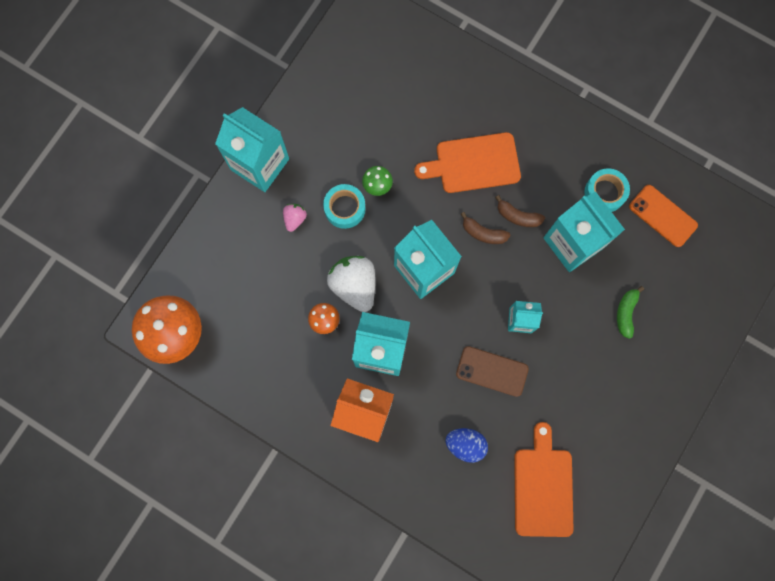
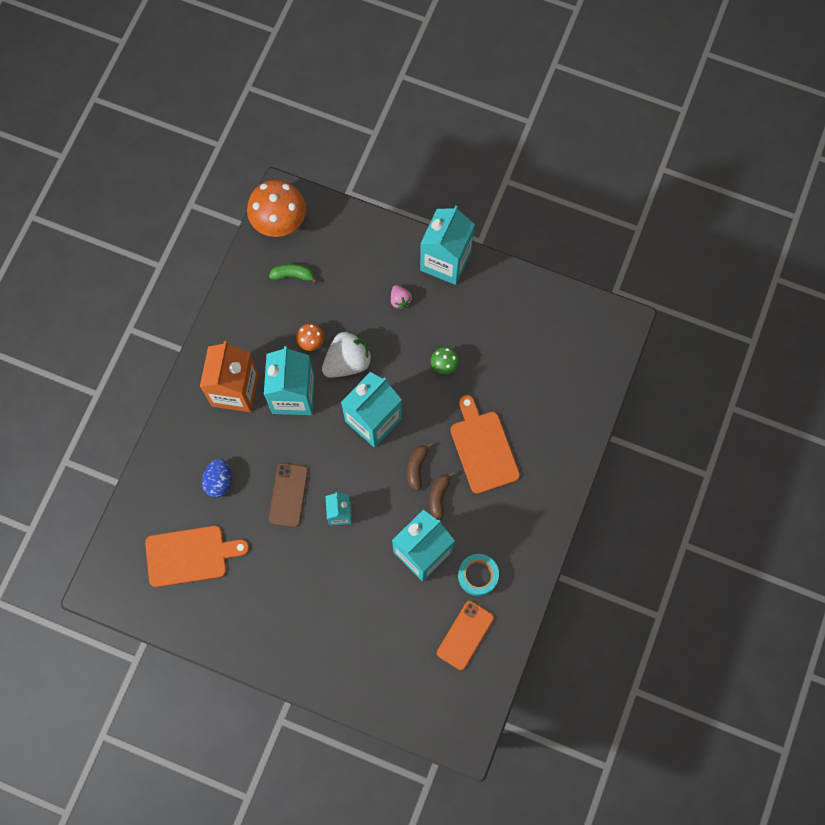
camera: 80 degrees right, 5 degrees down
(295, 219) = (400, 300): pink strawberry -> pink strawberry turned 60 degrees clockwise
(345, 208) = (418, 341): turquoise tape -> none
(626, 313) = (363, 611): green banana -> green banana (293, 275)

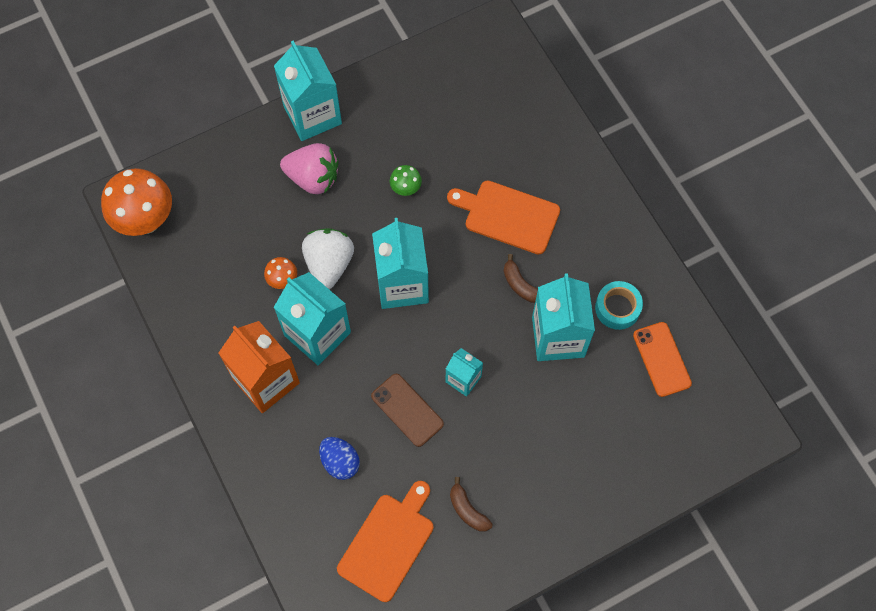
camera: 50 degrees left, 5 degrees down
(293, 275) = (205, 247): green banana -> none
(400, 300) = (313, 178): pink strawberry -> pink strawberry, size x2.00
(417, 468) = (478, 282): brown banana -> brown banana (467, 510)

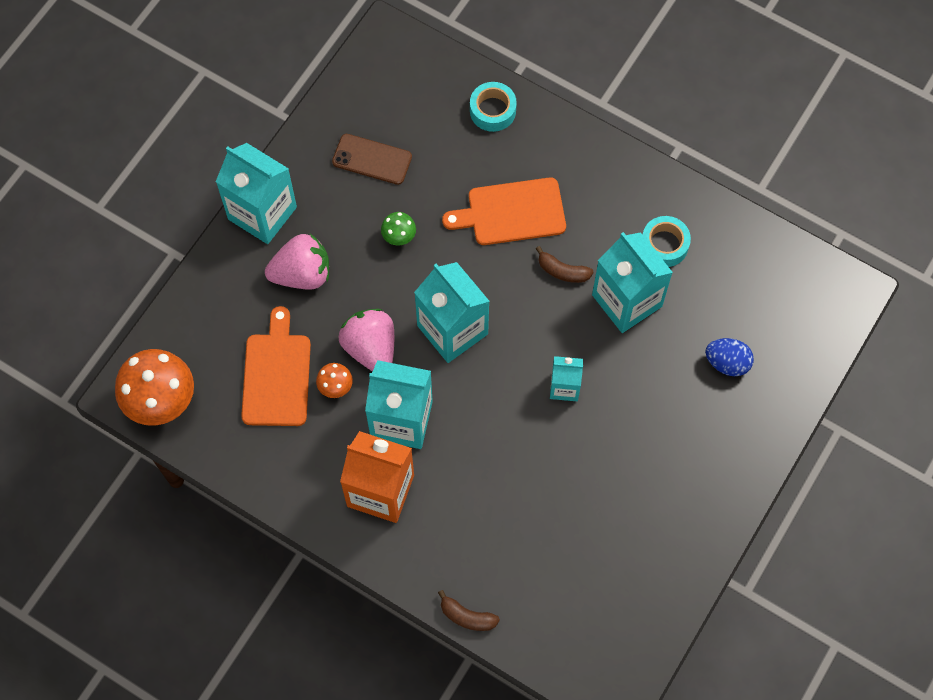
camera: 30 degrees left, 0 degrees up
(329, 264) = (371, 348): white strawberry -> pink strawberry
(340, 462) = (498, 526): blue egg -> blue egg (727, 363)
(388, 543) = (589, 574): orange cutting board -> orange cutting board (276, 375)
(407, 410) = (530, 444): brown phone -> brown phone (372, 159)
(467, 510) = (642, 503): brown banana -> brown banana (467, 616)
(543, 127) = (492, 111): none -> turquoise tape
(662, 359) = (732, 270): orange phone -> none

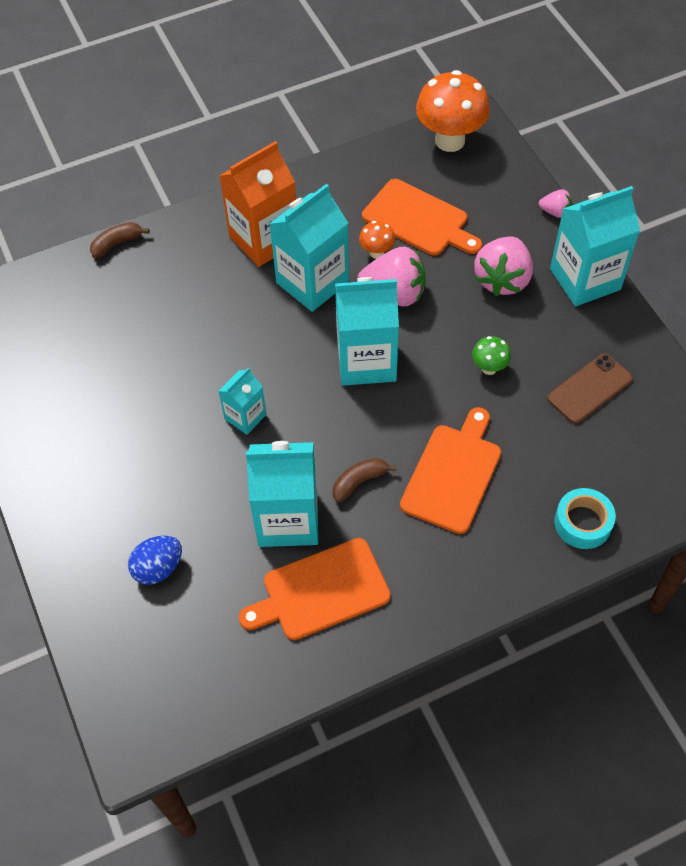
camera: 125 degrees right, 10 degrees down
(199, 271) = (555, 212): none -> pink strawberry
(664, 245) = (321, 591): turquoise tape -> orange cutting board

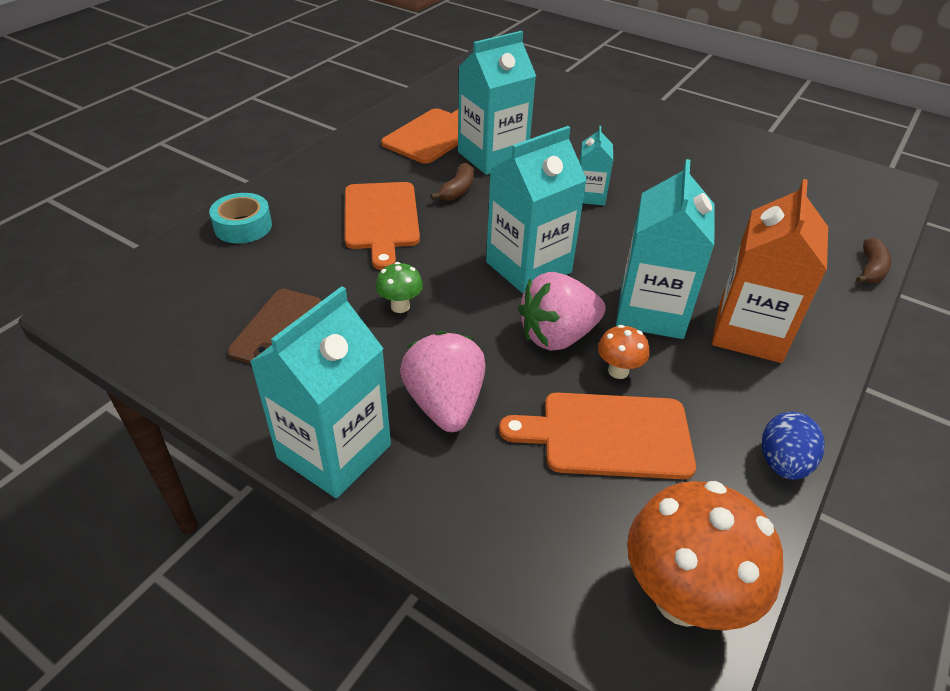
camera: 145 degrees right, 15 degrees down
(158, 568) = (554, 113): blue egg -> blue egg (783, 463)
(555, 212) = (429, 541): pink strawberry -> none

